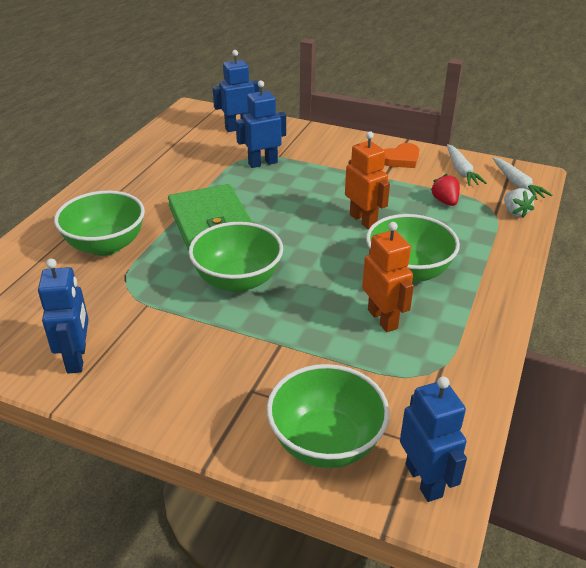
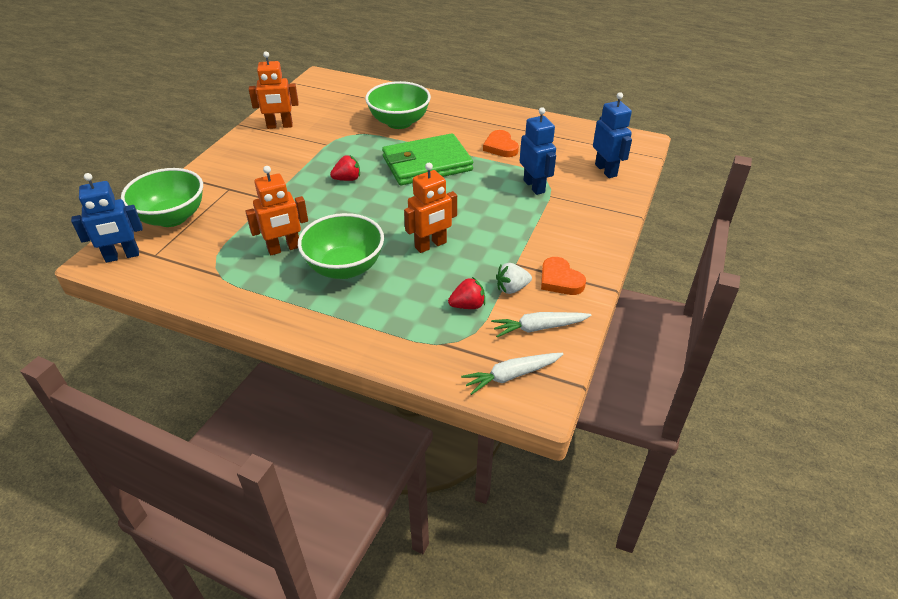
camera: 90 degrees right, 5 degrees up
(77, 358) = (279, 126): blue robot -> orange robot
(184, 178) = (500, 147): none -> orange heart
(238, 280) = (347, 179): green bowl -> red strawberry
(515, 212) = (445, 361): white strawberry -> white strawberry (512, 288)

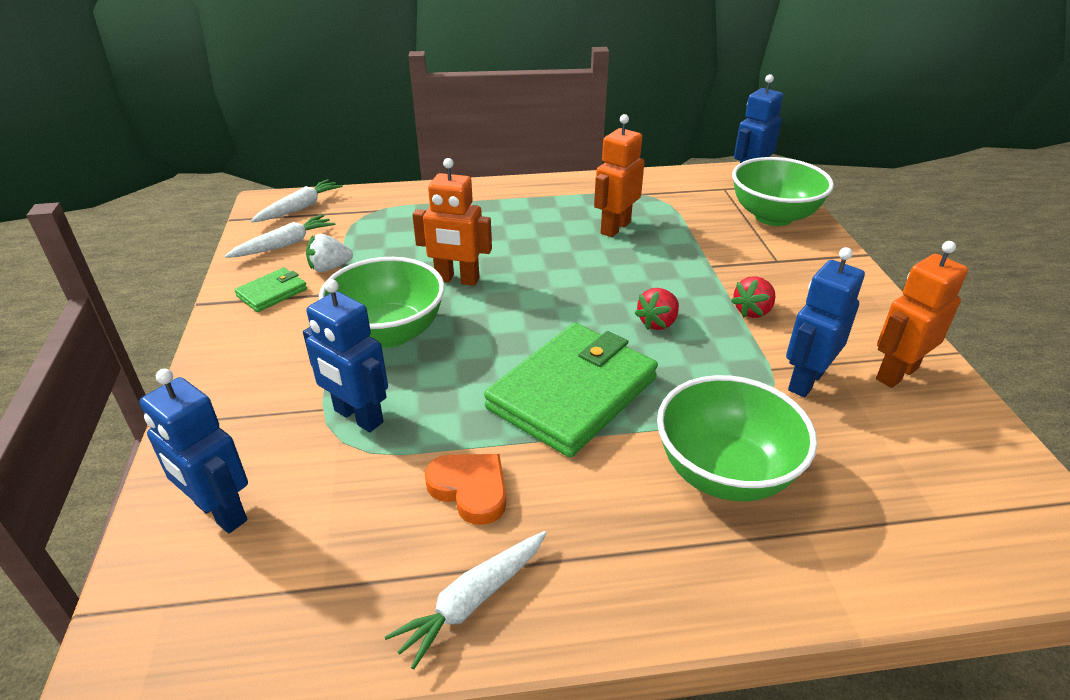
camera: 150 degrees right, 5 degrees down
(321, 136) = (805, 381): none -> blue robot
(345, 267) = (531, 232): green bowl -> green bowl (389, 333)
(431, 245) = (457, 280): orange robot -> orange robot turned 105 degrees counterclockwise
(467, 305) = (371, 240): red strawberry -> red strawberry (752, 311)
(512, 288) = (329, 268): white strawberry -> white strawberry turned 150 degrees counterclockwise
(520, 121) = (472, 601): none -> white carrot
(560, 280) = (272, 292): orange heart -> green wallet

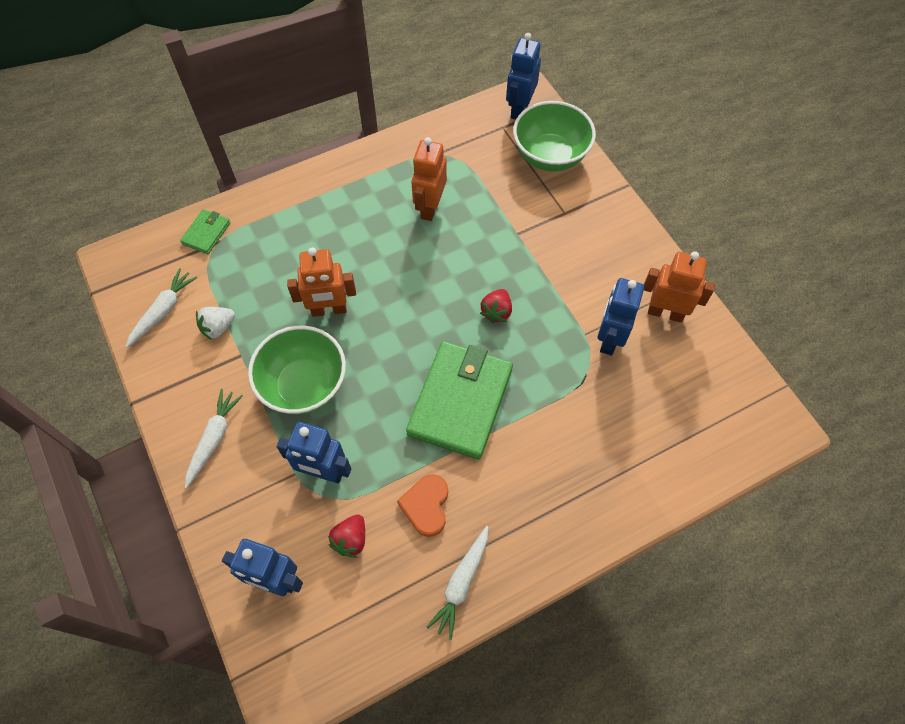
camera: 20 degrees left, 25 degrees up
(272, 292) = (187, 371): green wallet -> green wallet (206, 233)
(300, 208) = (148, 259): white carrot -> white carrot (214, 439)
(470, 489) = (426, 506): orange heart -> orange heart turned 105 degrees counterclockwise
(724, 472) = (576, 438): green bowl -> none
(752, 311) = (559, 278): red strawberry -> red strawberry (351, 539)
(896, 373) = (665, 313): orange robot -> orange robot turned 75 degrees clockwise

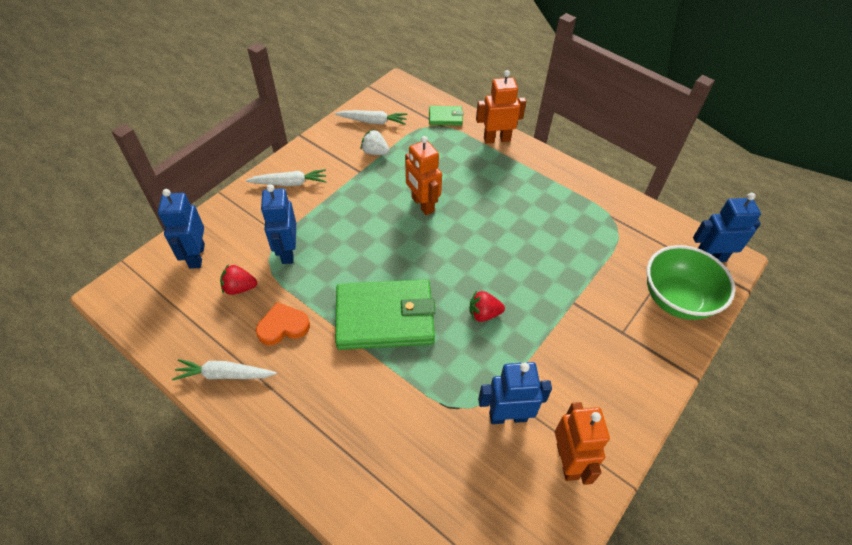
camera: 65 degrees right, 10 degrees down
(304, 385) = (352, 214): green bowl -> none
(430, 207) = (556, 231): orange robot -> orange robot (496, 139)

